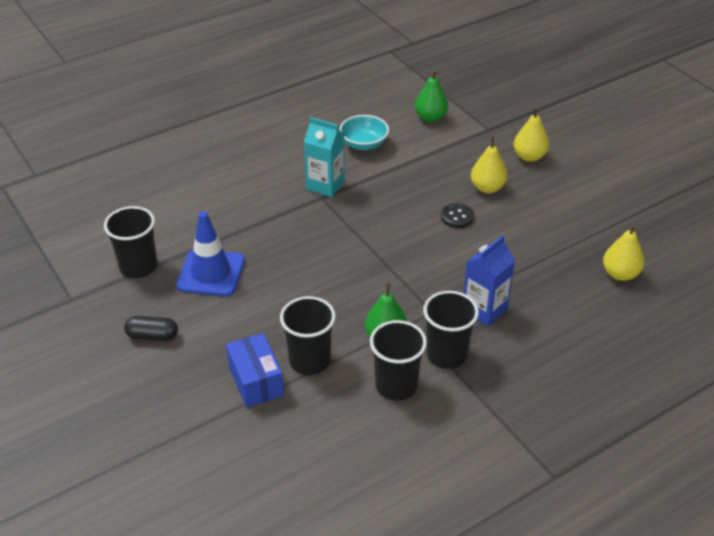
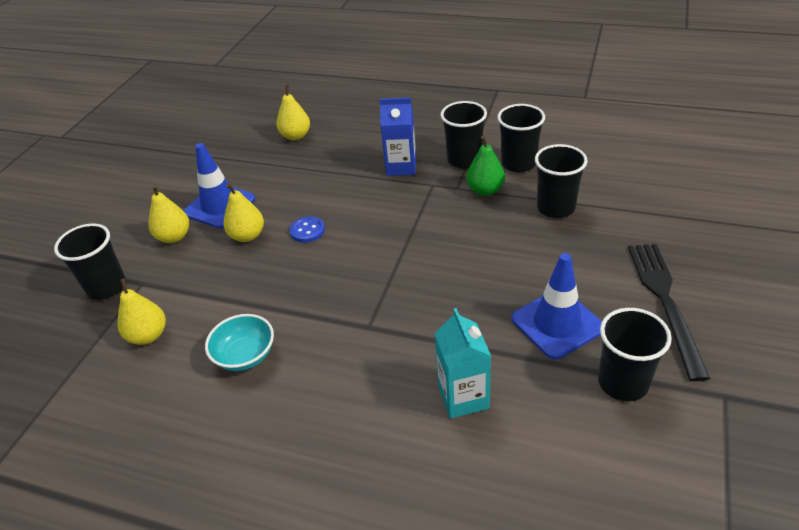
camera: 125 degrees left, 0 degrees up
(152, 336) = (665, 301): black capsule -> black fork
(256, 381) = (610, 218): blue box -> none
(325, 185) = (346, 337): turquoise carton -> turquoise carton (463, 397)
(430, 117) = (148, 335): green pear -> yellow pear
(457, 217) = (307, 230): black button -> blue button
(503, 115) = (107, 287): none -> black cup
(546, 189) = (220, 206): none -> blue traffic cone

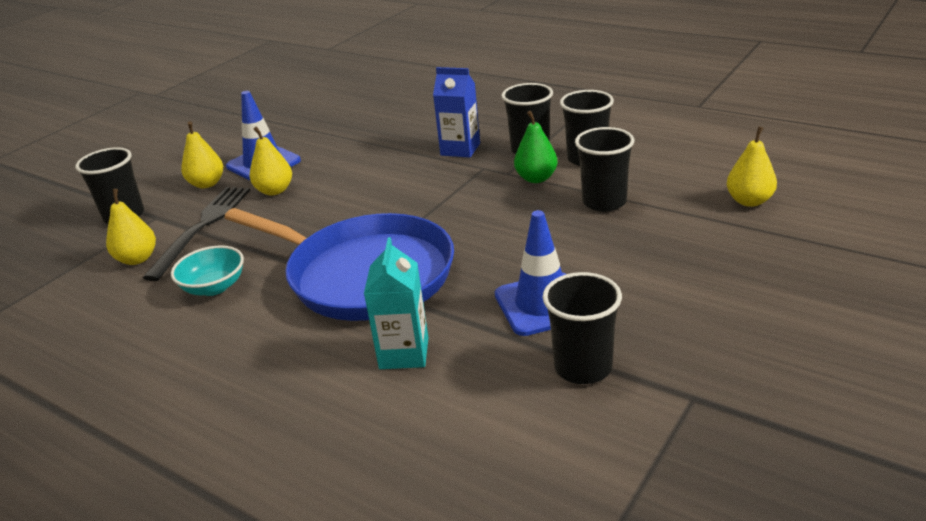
camera: 15 degrees right, 10 degrees down
(296, 136) = (370, 113): yellow pear -> yellow pear (749, 201)
(307, 230) = (334, 193): blue button -> none
(383, 318) = (364, 274): none -> blue pan
(665, 301) = (677, 301): black fork -> black fork (202, 227)

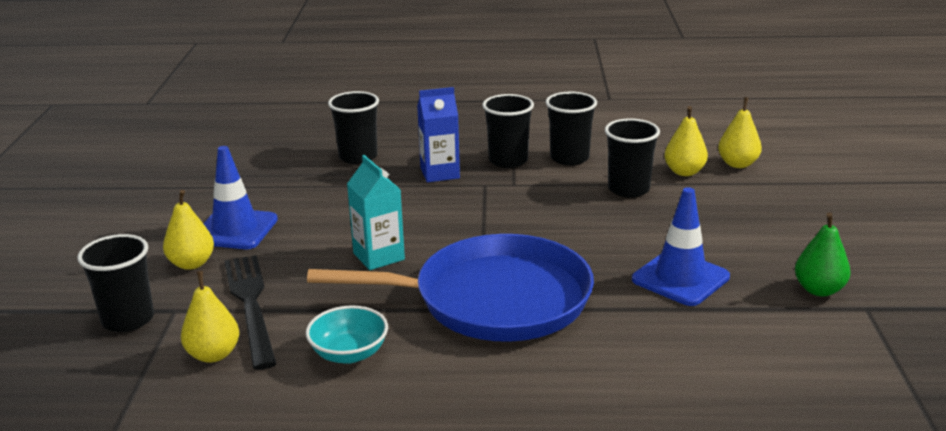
camera: 35 degrees left, 5 degrees down
(274, 191) = (288, 251): yellow pear -> yellow pear (684, 172)
(404, 353) = (617, 348): turquoise carton -> turquoise carton (378, 256)
(536, 178) = (545, 183): green pear -> green pear (819, 290)
(583, 367) = (768, 313): black cup -> black cup (358, 157)

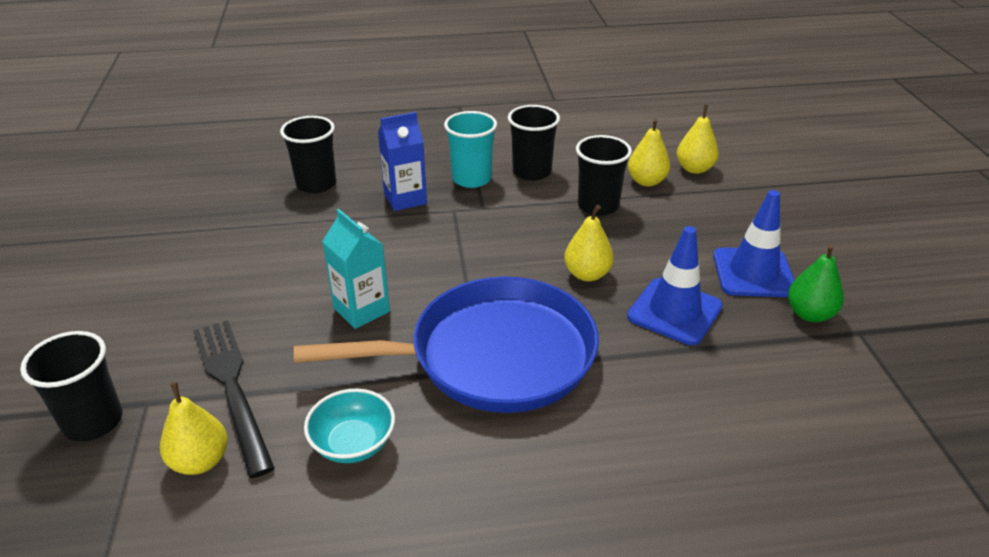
camera: 10 degrees left, 10 degrees up
(191, 264) = (156, 337): yellow pear -> yellow pear (587, 274)
(235, 229) = (199, 287): blue traffic cone -> blue traffic cone (753, 273)
(508, 160) = (471, 179): black cup -> turquoise cup

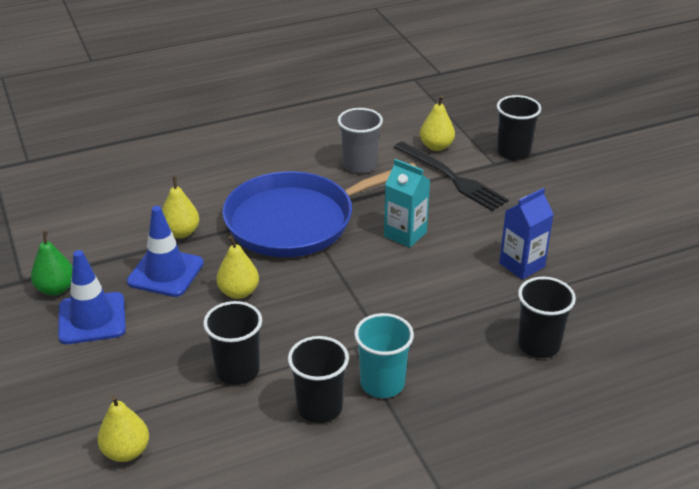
camera: 165 degrees right, 0 degrees up
(353, 443) = (359, 165): turquoise bowl -> grey cup
(405, 199) = (436, 343): blue carton -> blue carton (522, 265)
(646, 181) = (185, 418): yellow pear -> yellow pear (181, 232)

